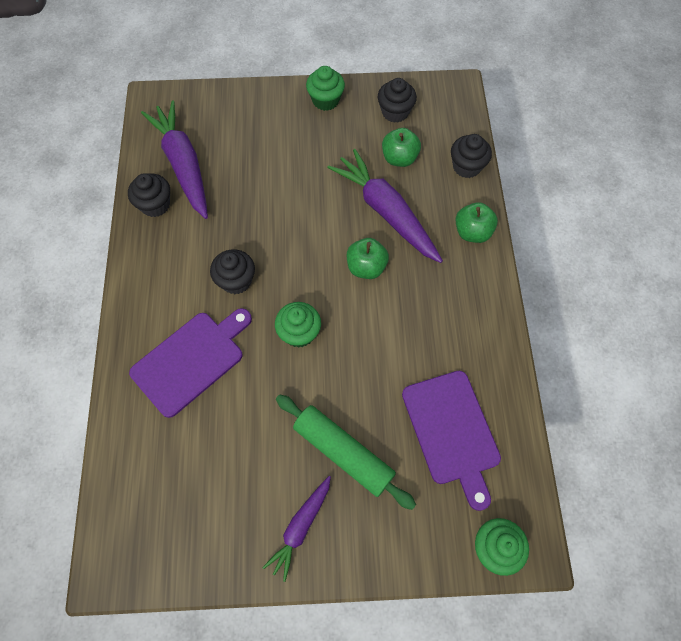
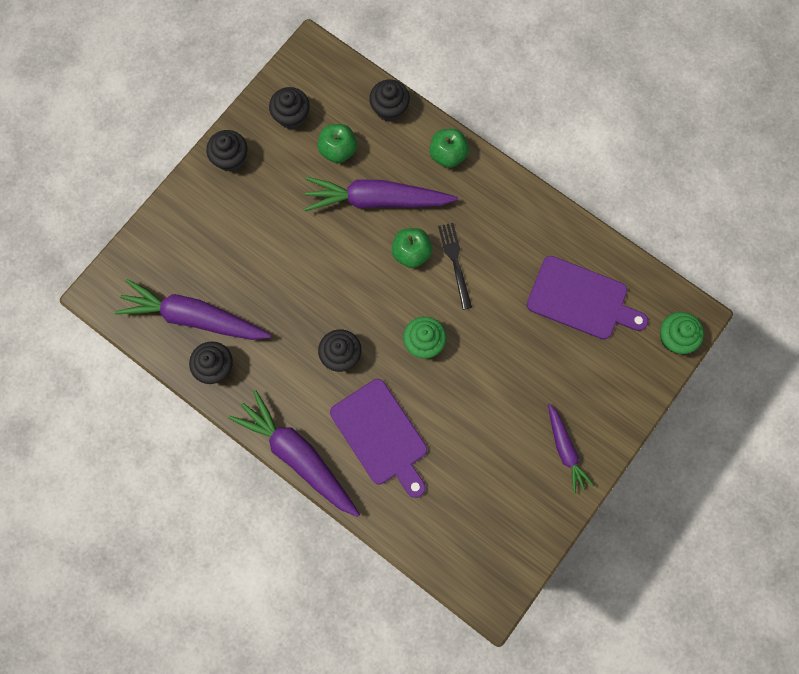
camera: 50 degrees left, 10 degrees up
(126, 312) = (298, 456): none -> purple carrot
(191, 360) = (381, 435): purple cutting board -> purple cutting board turned 150 degrees clockwise
(325, 100) = (231, 159): green cupcake -> black cupcake
(343, 453) = (538, 382): green rolling pin -> none
(389, 304) = (455, 262): none -> black fork

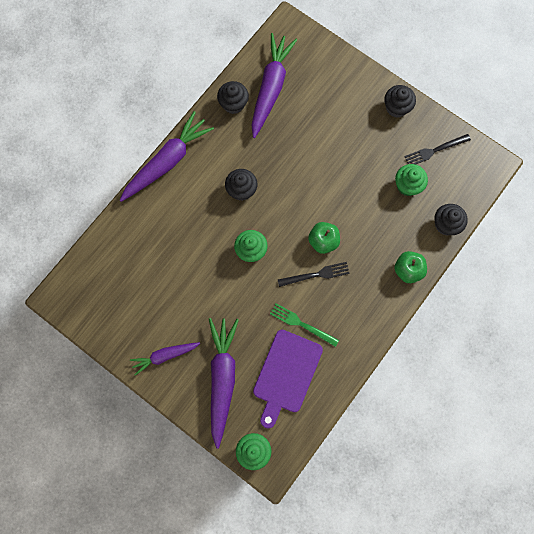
camera: 90 degrees right, 0 degrees up
(291, 116) = (434, 150): black cupcake -> black fork
(338, 150) = (407, 185): green apple -> green cupcake
(377, 200) = (366, 215): purple carrot -> purple carrot (222, 379)
(381, 435) = (180, 219): purple cutting board -> none
(518, 281) = (301, 324): none -> green fork

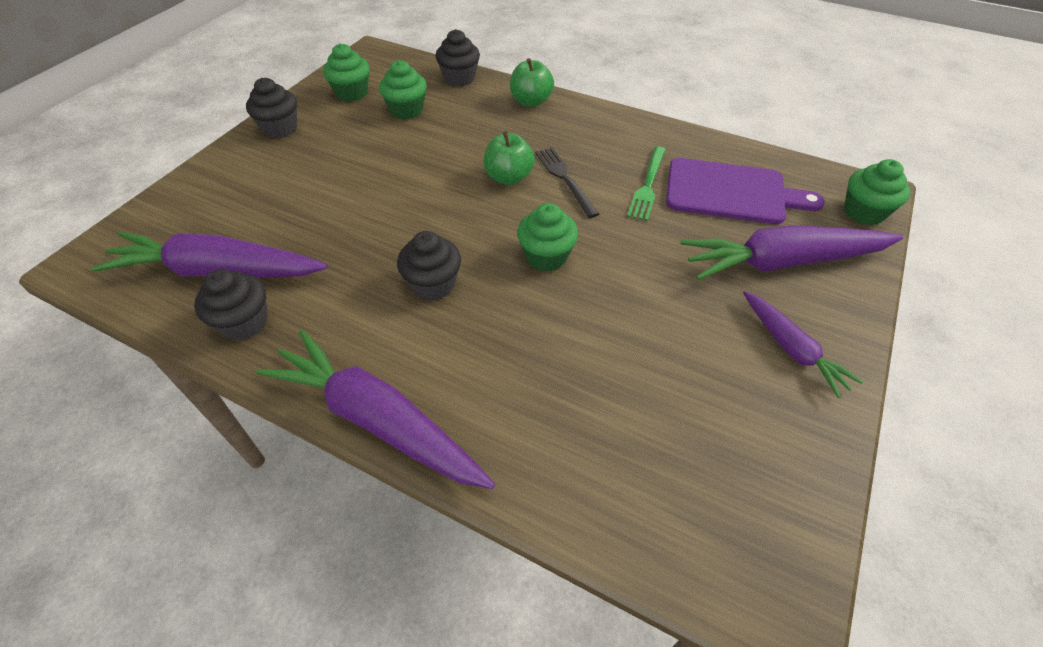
camera: 100 degrees left, 25 degrees down
(434, 150) = (352, 93): black fork -> green cupcake

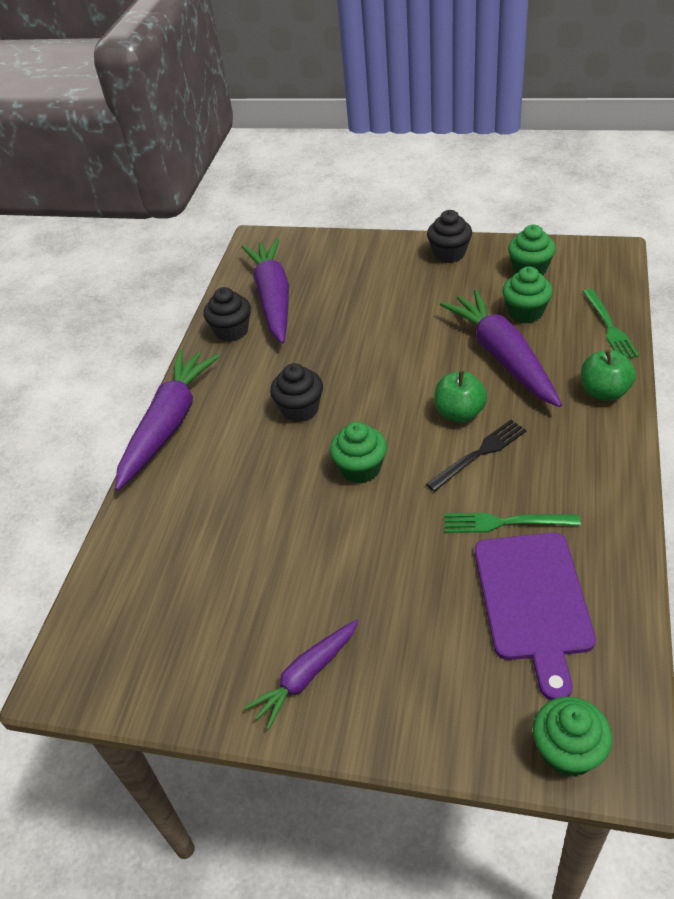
camera: 80 degrees right, 5 degrees down
(459, 78) = (609, 327): black cupcake -> green fork
(782, 262) = (430, 662): purple carrot -> purple carrot (502, 357)

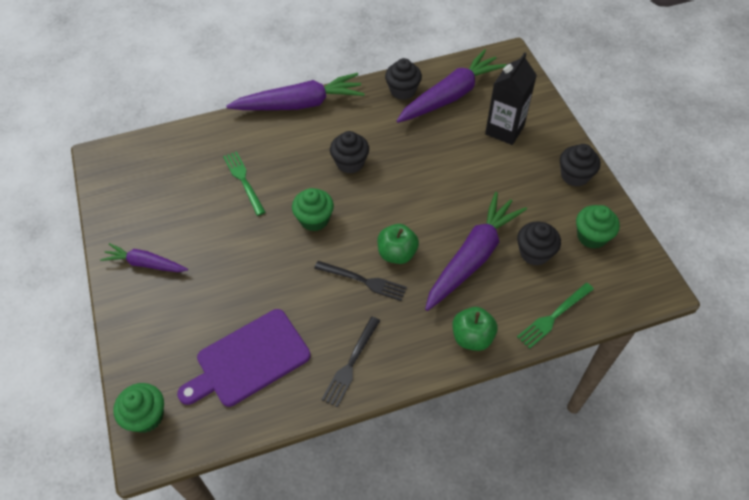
camera: 55 degrees right, 10 degrees up
(354, 277) = (504, 130): none -> black carton
(504, 522) = (308, 319): green fork -> green fork (243, 180)
(525, 312) = (534, 253): green cupcake -> black cupcake
(589, 503) = (351, 364): none -> black fork

